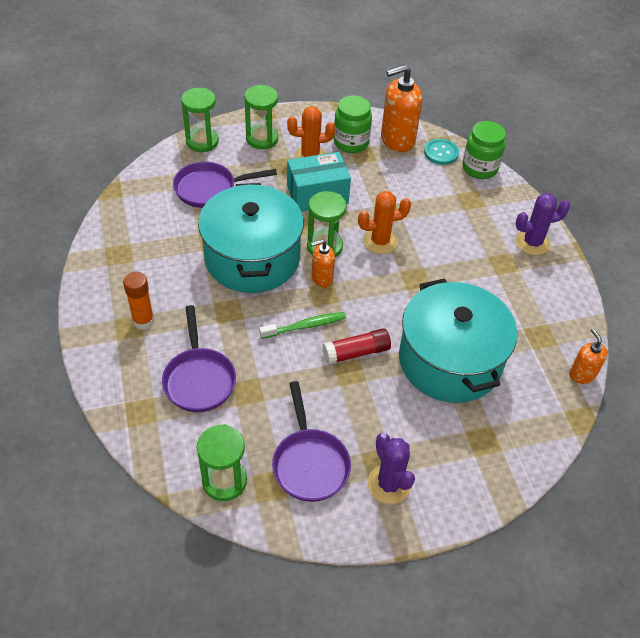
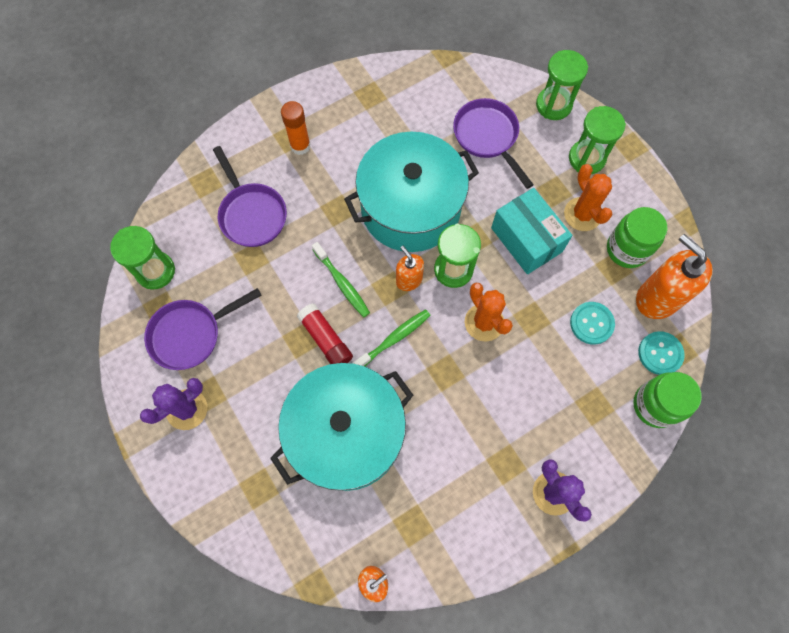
camera: 75 degrees right, 20 degrees up
(199, 379) = (251, 214): purple pan -> purple pan turned 90 degrees counterclockwise
(373, 303) = (394, 339): none -> green toothbrush
(404, 180) = (591, 323): none -> turquoise button

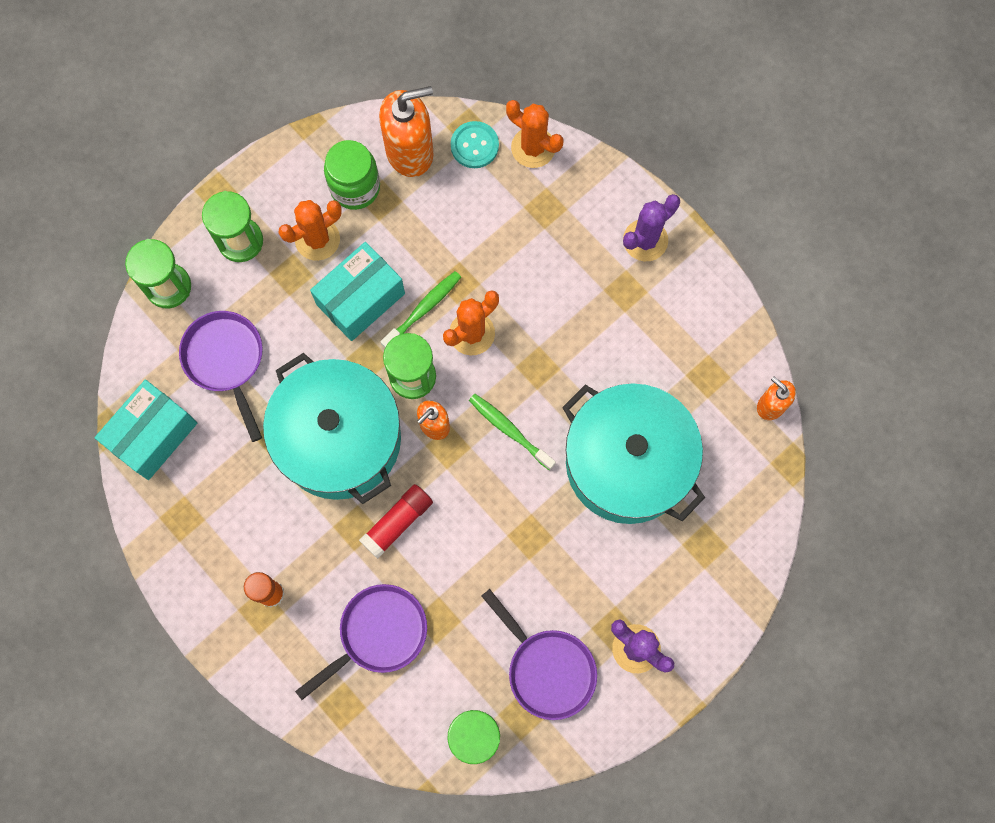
camera: 100 degrees left, 5 degrees up
(325, 339) = (524, 507): red glue stick -> red glue stick (397, 522)
(342, 283) = (452, 502): green toothbrush -> green toothbrush (423, 309)
(437, 83) = (153, 435): none -> turquoise box
(488, 137) = (226, 361): purple pan -> purple pan turned 105 degrees clockwise
(591, 323) = (452, 218): turquoise button -> none
(655, 405) = (533, 147): green jar -> orange cactus
(657, 298) = (410, 152): orange soap dispenser -> orange soap dispenser turned 150 degrees counterclockwise

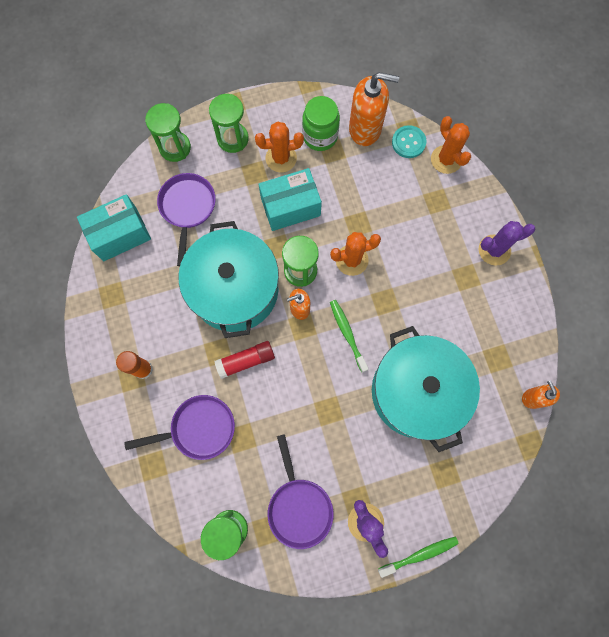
camera: 25 degrees right, 0 degrees up
(423, 309) = (327, 231): green toothbrush -> green toothbrush (420, 554)

